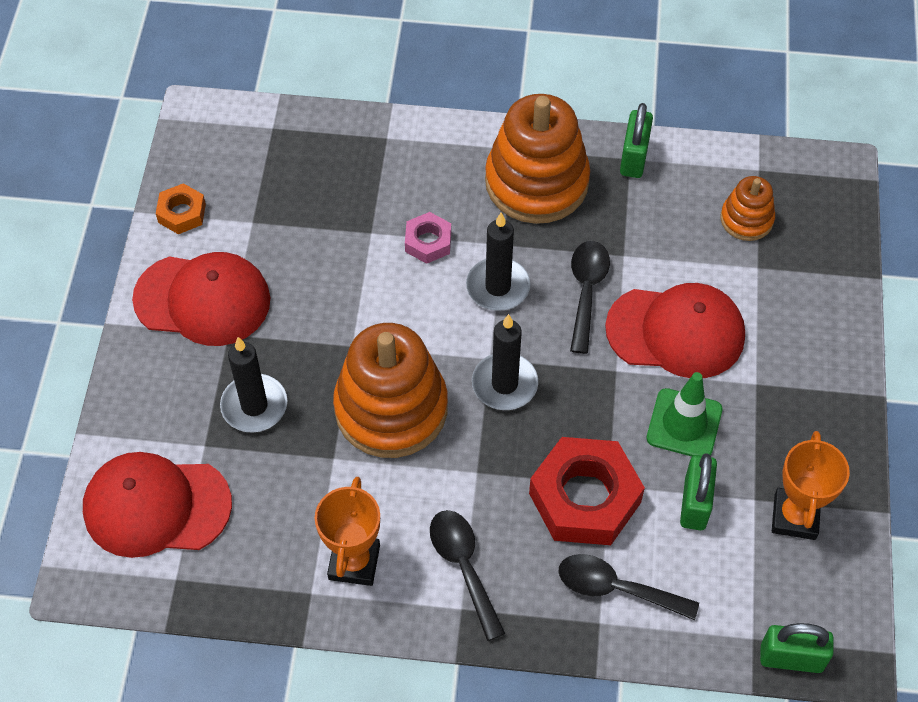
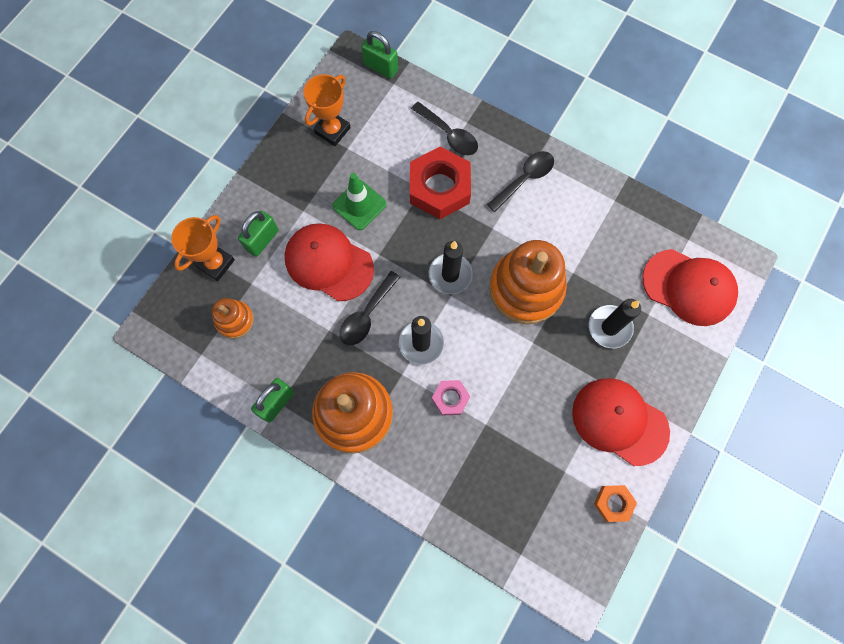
camera: 155 degrees left, 15 degrees up
(354, 562) = (584, 207): orange trophy -> orange trophy (216, 263)
(464, 567) = (525, 179): black spoon -> black spoon turned 135 degrees counterclockwise
(694, 503) = (381, 159): green padlock -> green padlock (262, 240)

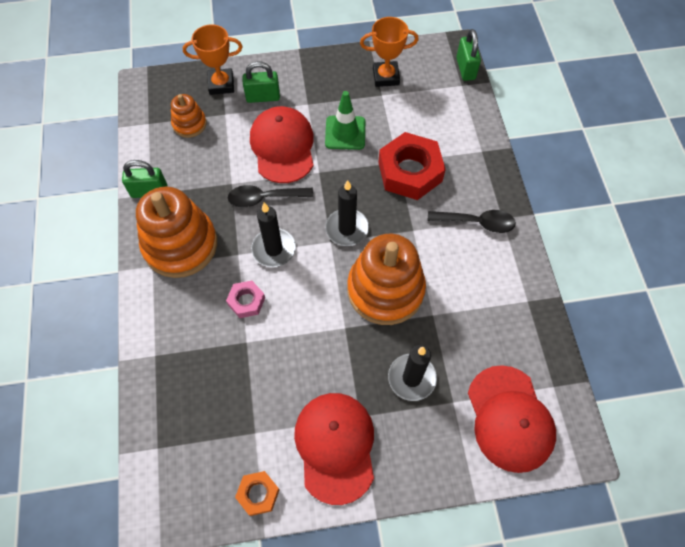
camera: 50 degrees right, 10 degrees down
(449, 134) = (459, 147): black spoon -> none

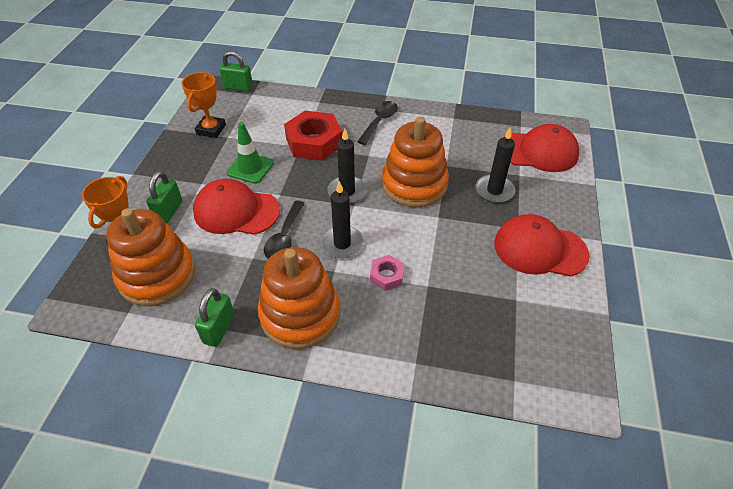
camera: 70 degrees left, 15 degrees down
(189, 124) = (157, 275): orange stacking toy -> orange stacking toy, size x1.98
(258, 494) = (571, 310): orange nut -> none

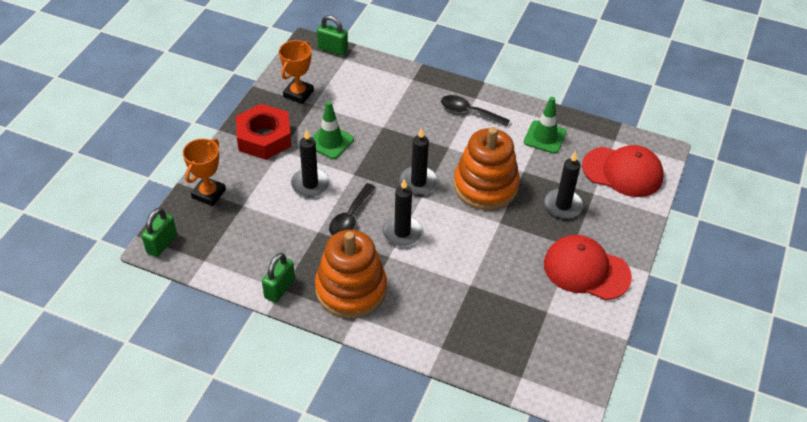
camera: 10 degrees right, 0 degrees up
(157, 275) = (232, 232): orange stacking toy -> none
(169, 211) = (248, 173): green padlock -> green padlock (162, 244)
(236, 211) = (310, 184): red cap -> black candle
(314, 142) = (397, 124): red nut -> red nut (264, 138)
(379, 122) = (469, 112): black spoon -> black spoon turned 105 degrees counterclockwise
(387, 276) = (435, 269): pink nut -> none
(456, 133) = (545, 137): none -> green traffic cone

